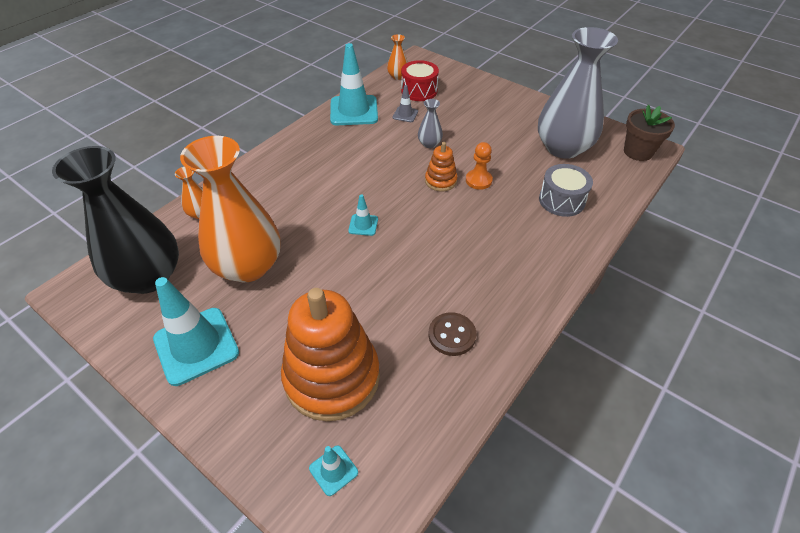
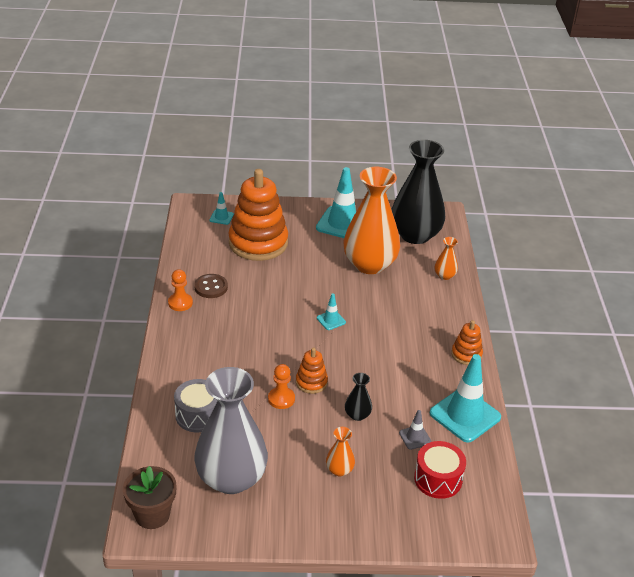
camera: 140 degrees right, 10 degrees down
(293, 143) = (466, 354): none -> orange stacking toy
(398, 76) = (483, 489): orange vase -> orange vase (339, 470)
(429, 143) = (357, 415): grey vase -> black vase
(505, 332) = (180, 303): none -> orange pawn

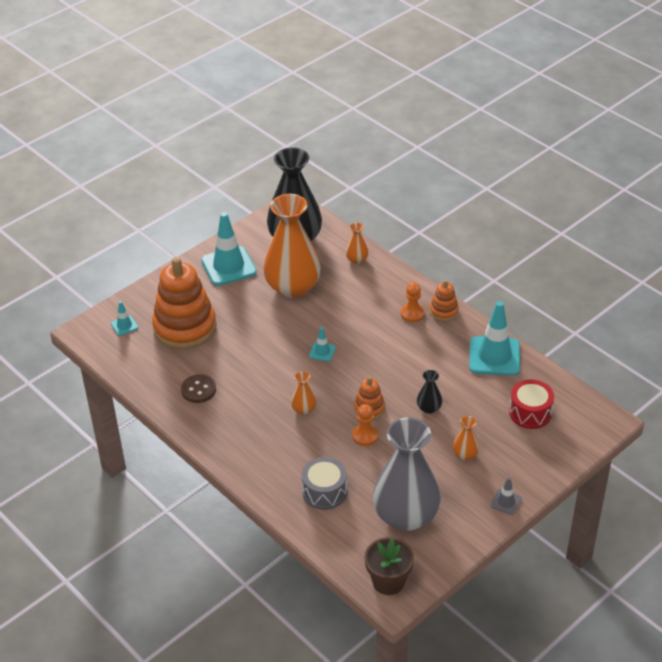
camera: 40 degrees left, 5 degrees up
(180, 303) = (192, 419): orange pawn -> orange pawn (412, 314)
(263, 349) = (304, 409): none -> orange vase
(415, 437) = (483, 396): grey traffic cone -> grey traffic cone (506, 502)

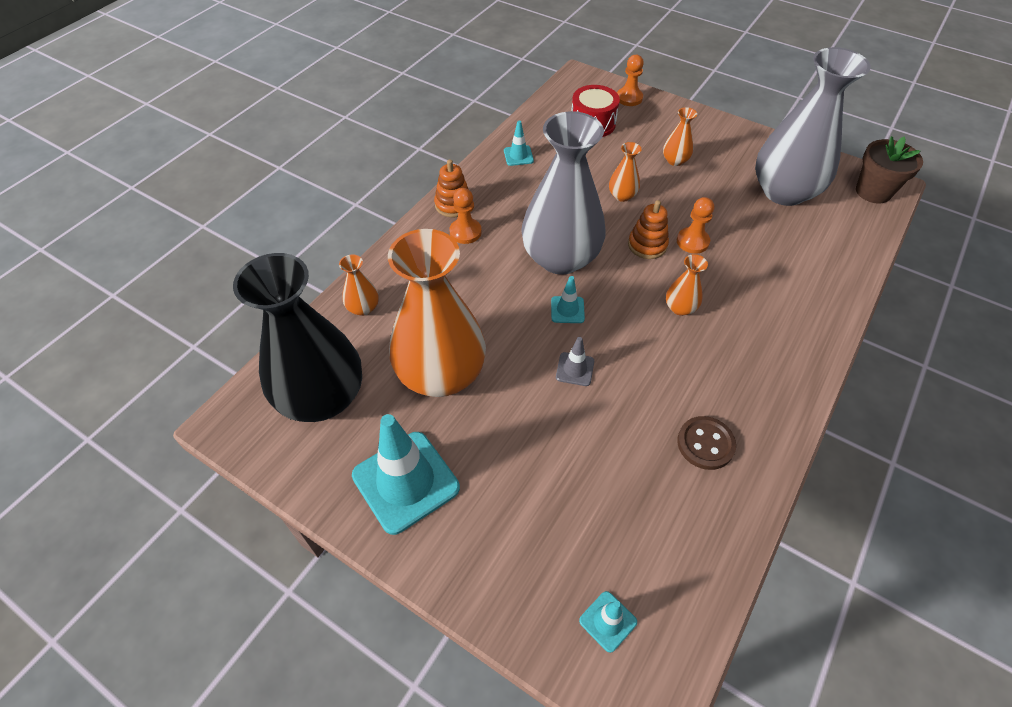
camera: 105 degrees left, 10 degrees up
(185, 327) = (578, 507): orange stacking toy -> none
(324, 492) = (796, 262): grey drum -> none
(371, 358) = (560, 258): none -> grey vase
(429, 408) = (622, 195): black vase -> orange vase
(494, 356) = (518, 156): turquoise traffic cone -> turquoise traffic cone, size x0.46
(506, 502) = (720, 127): grey traffic cone -> grey traffic cone (575, 369)
(566, 448) = (629, 98): none -> orange pawn

